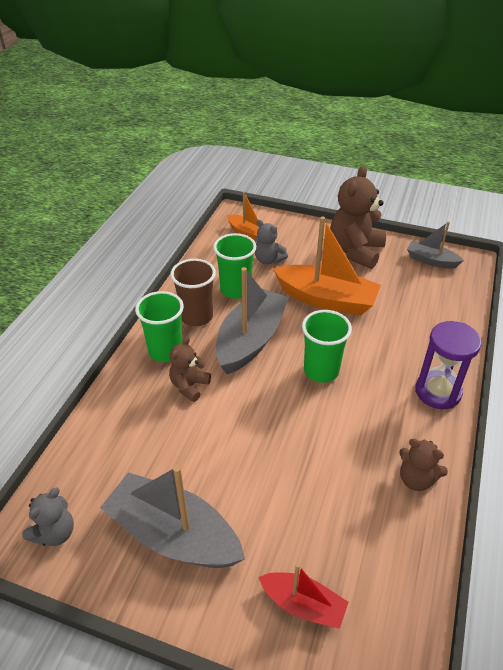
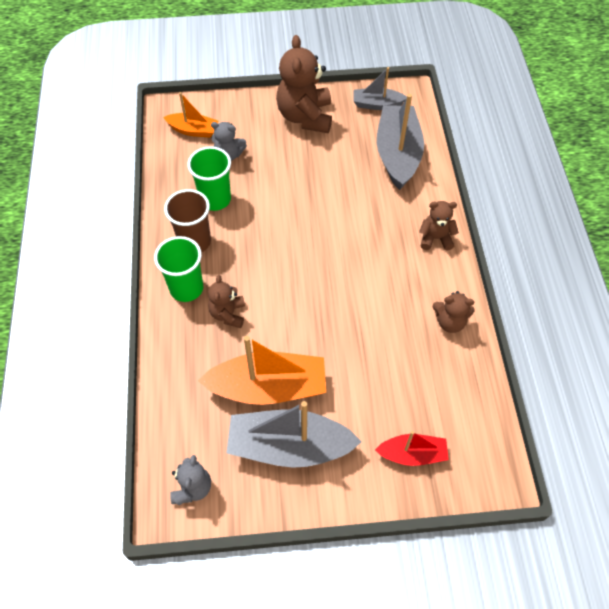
camera: 25 degrees left, 15 degrees up
(251, 340) = (257, 248): grey boat -> grey boat (397, 154)
(321, 371) = (333, 255): green cup -> none
(326, 299) = (304, 180): orange boat -> orange boat (268, 388)
(437, 392) = (435, 238): purple hourglass -> brown teddy bear

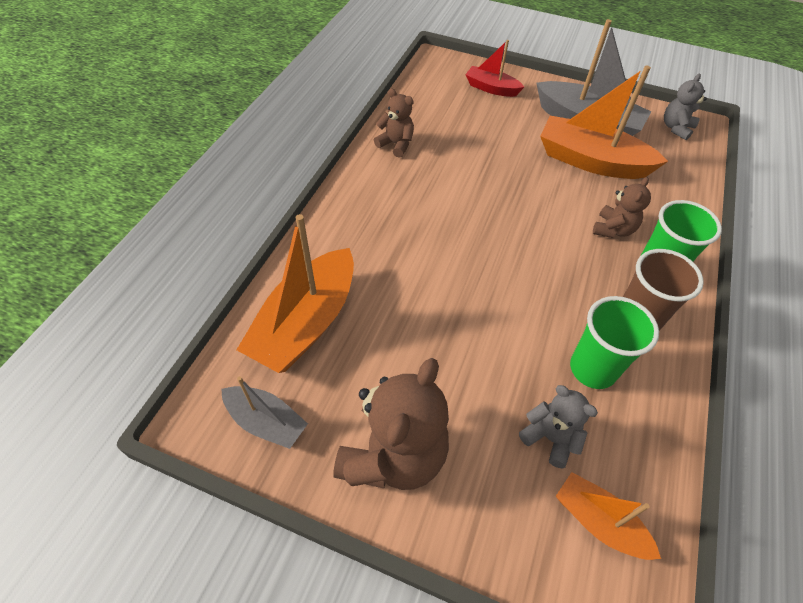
camera: 155 degrees left, 5 degrees down
(397, 154) = (306, 323): grey boat -> orange boat
(435, 238) = (348, 211): brown teddy bear -> none

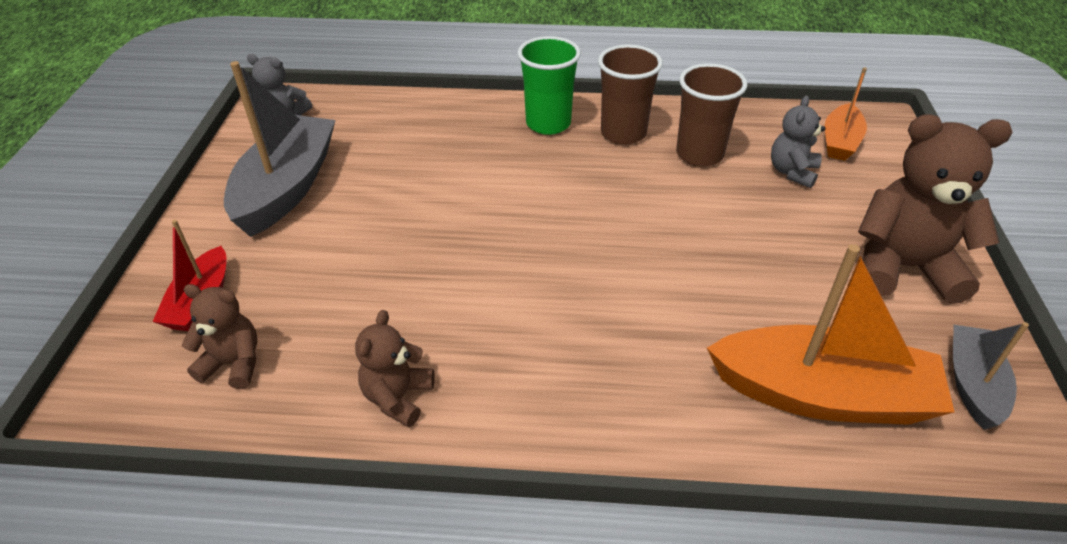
camera: 105 degrees left, 10 degrees down
(591, 161) = (375, 178): orange boat -> none
(592, 369) = (699, 154): green cup -> brown cup
(613, 229) = (498, 153): brown teddy bear -> brown teddy bear (233, 364)

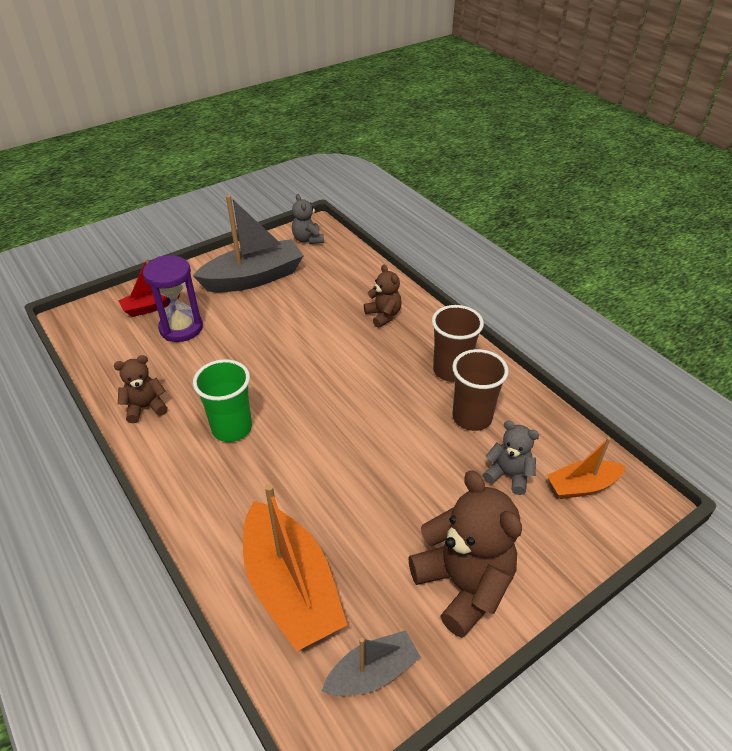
camera: 50 degrees right, 0 degrees up
(233, 364) = (123, 342): brown teddy bear -> brown teddy bear (383, 315)
(288, 293) = (181, 328): none -> purple hourglass
(548, 123) = (420, 334): green cup -> green cup (232, 428)
(792, 172) = (508, 475): grey teddy bear -> grey teddy bear turned 45 degrees clockwise

